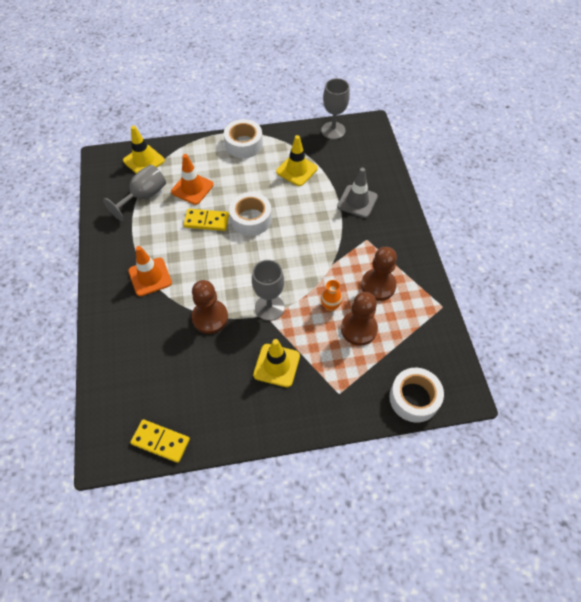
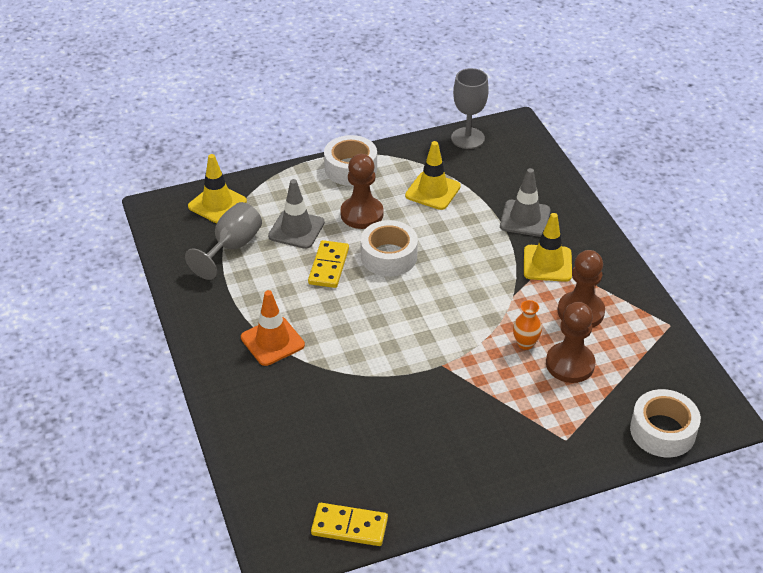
camera: 10 degrees left, 15 degrees down
(192, 188) = (296, 229): orange traffic cone -> grey traffic cone
(206, 221) = (329, 266): yellow domino -> yellow domino turned 75 degrees counterclockwise
(210, 317) = (370, 377): brown pawn -> brown pawn (362, 214)
(269, 307) = (446, 355): grey goblet -> none
(276, 365) = (475, 420): yellow traffic cone -> yellow traffic cone (547, 263)

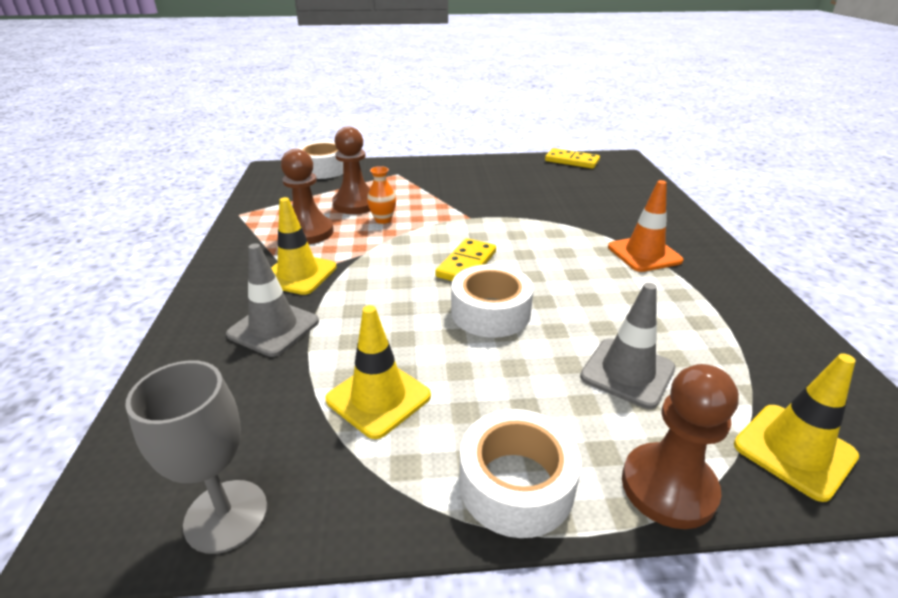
camera: 165 degrees left, 10 degrees down
(232, 247) = (731, 362): grey goblet -> none
(329, 266) = (576, 313): yellow domino -> yellow domino (466, 264)
(362, 214) = (514, 379): brown pawn -> brown pawn (668, 487)

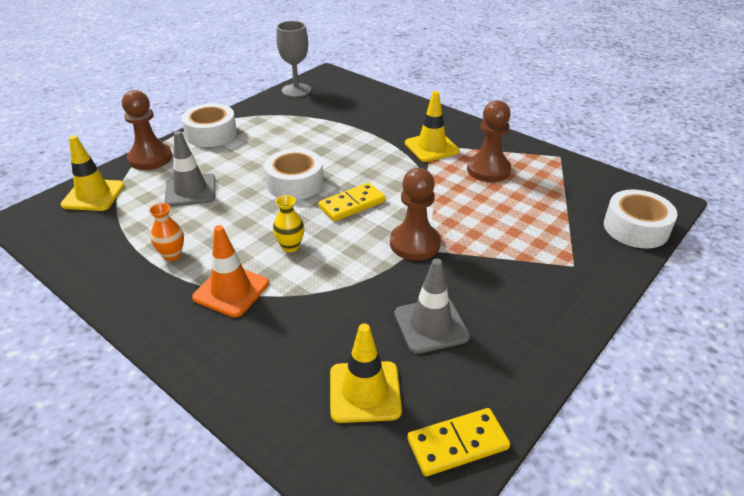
camera: 135 degrees right, 5 degrees up
(273, 328) = (386, 125): grey traffic cone -> grey traffic cone (431, 325)
(355, 204) = (517, 208): brown pawn -> brown pawn (415, 243)
(378, 398) = (296, 129): yellow traffic cone -> yellow traffic cone (365, 392)
(383, 220) = (468, 206): orange vase -> orange vase (172, 255)
(466, 264) = (352, 204): yellow domino -> yellow domino turned 75 degrees clockwise
(564, 259) = (290, 247): none -> yellow vase

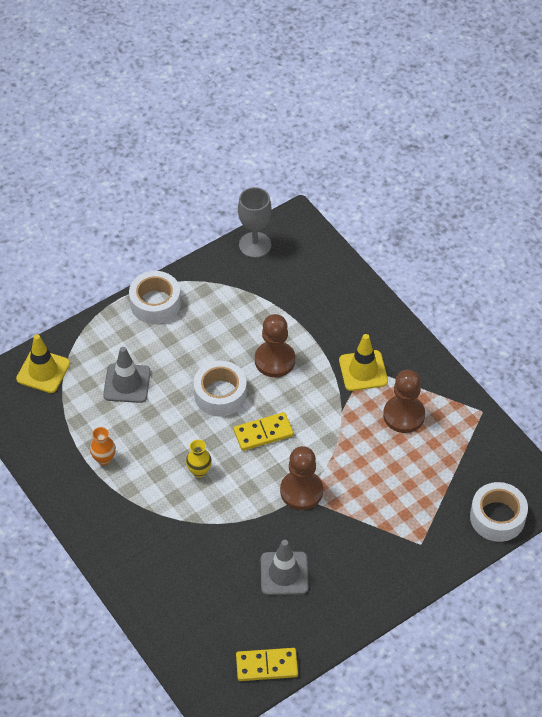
camera: 15 degrees right, 15 degrees up
(150, 158) = (95, 329): brown pawn -> brown pawn (275, 360)
(231, 290) = (145, 506): orange traffic cone -> none
(365, 392) = (219, 615): yellow traffic cone -> none

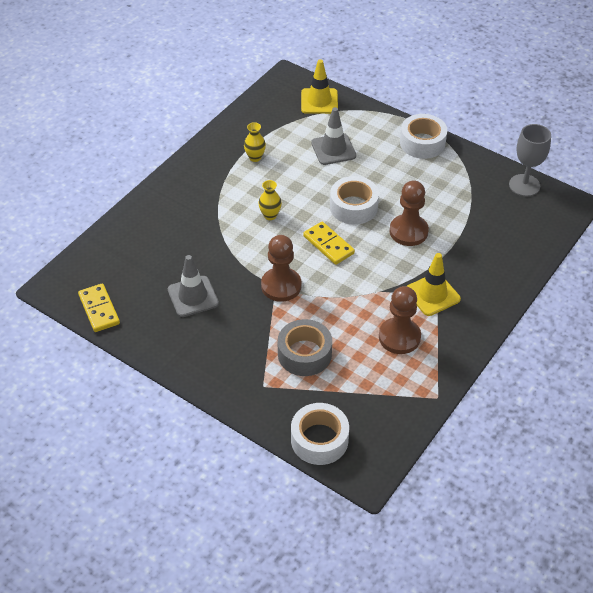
camera: 70 degrees right, 5 degrees down
(104, 459) = (255, 157): orange vase -> yellow vase
(395, 498) = (304, 354): none -> grey tape

